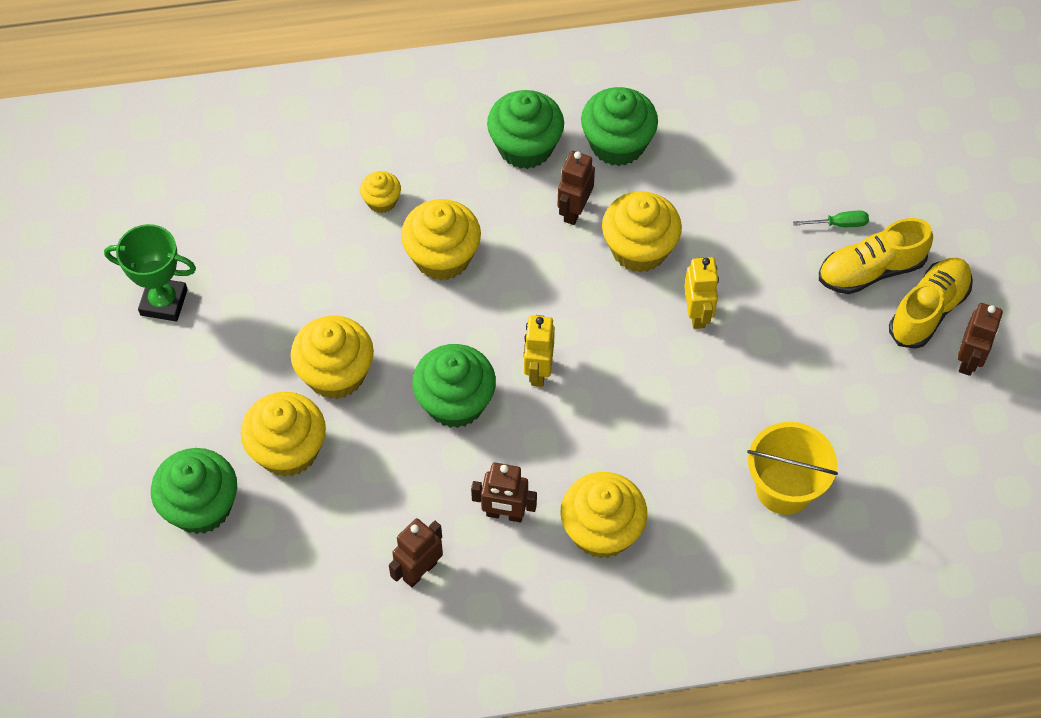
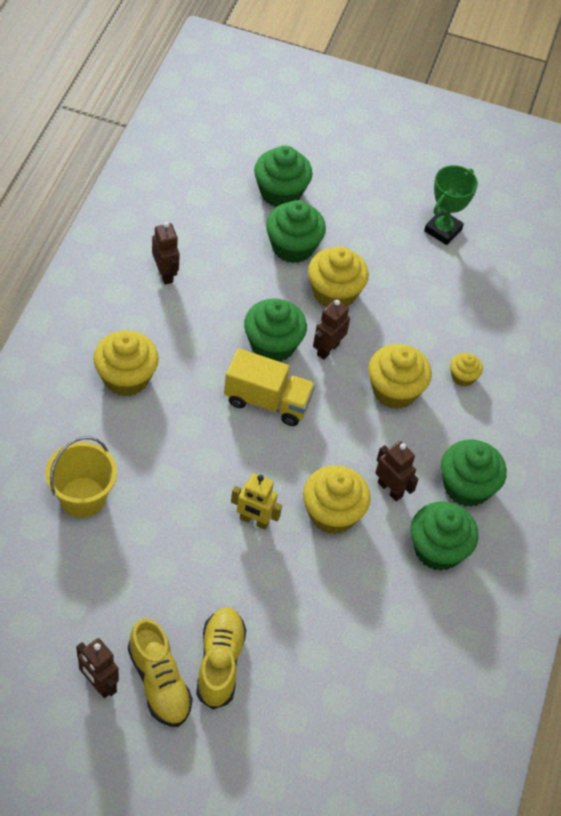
camera: 110 degrees right, 5 degrees down
(288, 450) = (293, 247): yellow cupcake -> green cupcake
(504, 514) = (173, 333): brown robot -> brown robot (327, 349)
(538, 371) = (267, 401): yellow robot -> yellow truck
(839, 224) = (276, 665): green screwdriver -> none

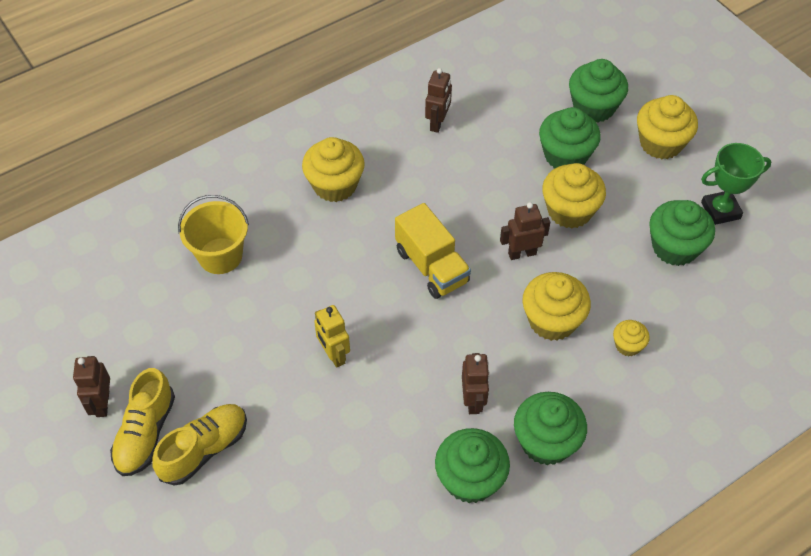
camera: 45 degrees right, 0 degrees up
(272, 345) = (477, 224): green cupcake -> green cupcake (674, 247)
(332, 513) = (404, 389): yellow cupcake -> yellow cupcake (661, 143)

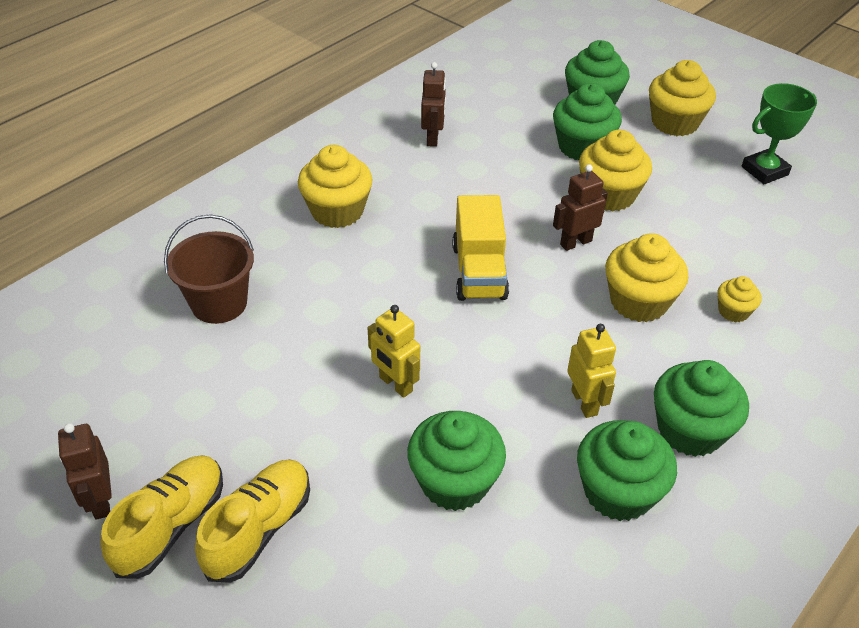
camera: 15 degrees left, 10 degrees down
(145, 433) = (171, 525): yellow shoe -> yellow shoe turned 150 degrees counterclockwise
(220, 256) = (219, 303): yellow bucket -> brown bucket
(432, 266) = (479, 272): yellow truck -> yellow truck turned 45 degrees clockwise
(473, 401) = (584, 402): brown robot -> yellow robot
(674, 247) = (735, 210): green cupcake -> green cupcake (454, 482)

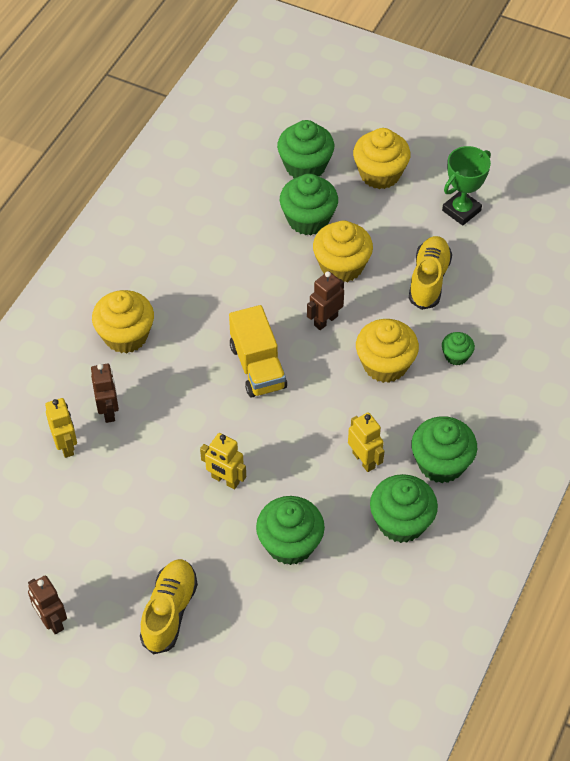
camera: 15 degrees left, 10 degrees up
(171, 525) = (109, 625): yellow shoe -> yellow shoe (429, 280)
(219, 303) = (66, 445): brown bucket -> yellow robot
(433, 138) = (180, 239): brown robot -> brown robot (108, 411)
(733, 311) = (456, 356): yellow cupcake -> green cupcake

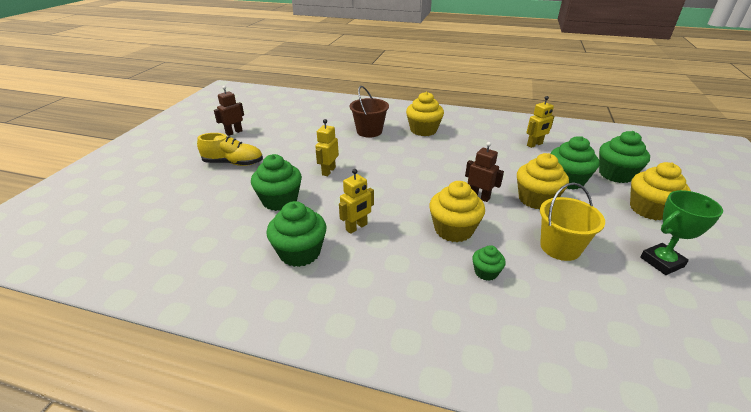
camera: 80 degrees right, 20 degrees down
(66, 445) = (343, 123): yellow robot -> yellow robot (534, 145)
(108, 411) = (369, 131): brown robot -> brown bucket
(258, 367) = (422, 173): yellow truck -> none
(429, 280) = (560, 247): yellow shoe -> yellow bucket
(441, 463) = (363, 272): green cupcake -> none
(461, 210) = (661, 262): green trophy -> green trophy turned 60 degrees counterclockwise

